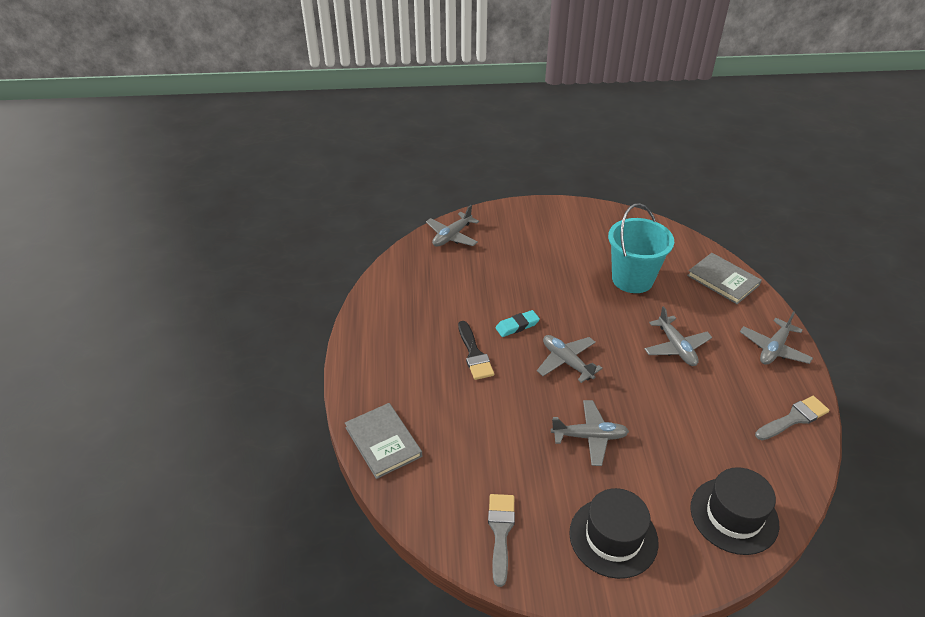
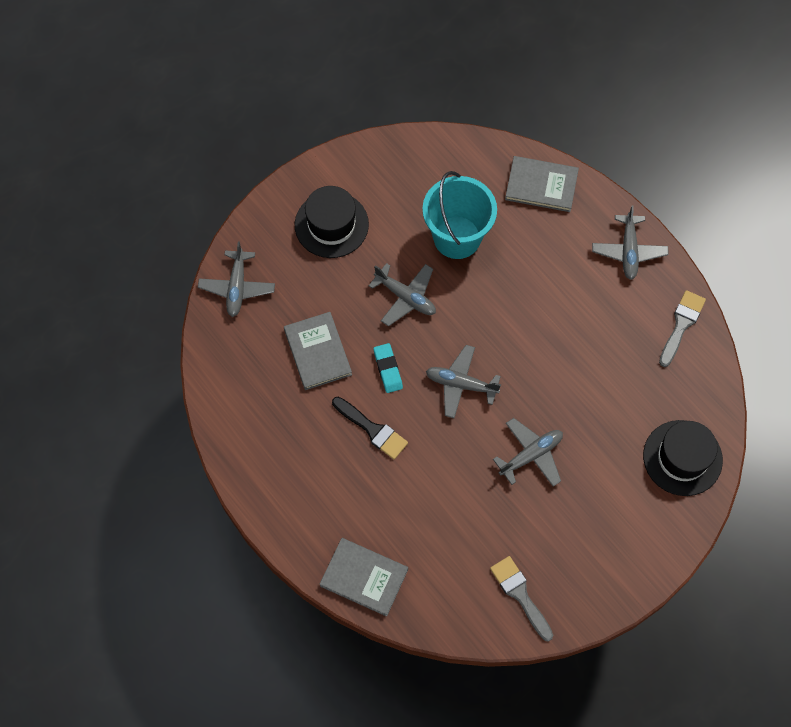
camera: 35 degrees left, 25 degrees up
(474, 292) = (317, 352): none -> grey book
(517, 326) = (388, 369): turquoise eraser -> turquoise eraser turned 45 degrees counterclockwise
(613, 537) = (606, 540): black hat -> black hat (331, 224)
(676, 347) = (545, 303): grey plane -> grey plane (405, 297)

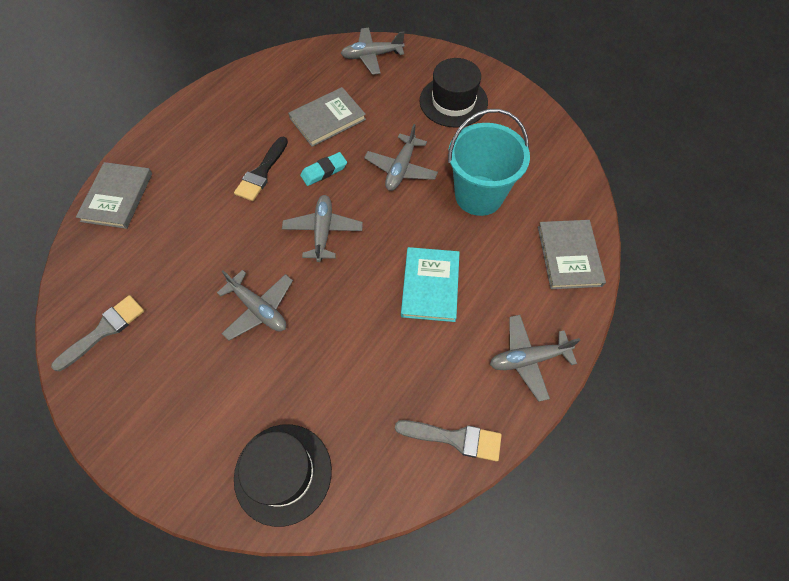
camera: 75 degrees right, 5 degrees down
(543, 306) = (430, 285): none -> turquoise book

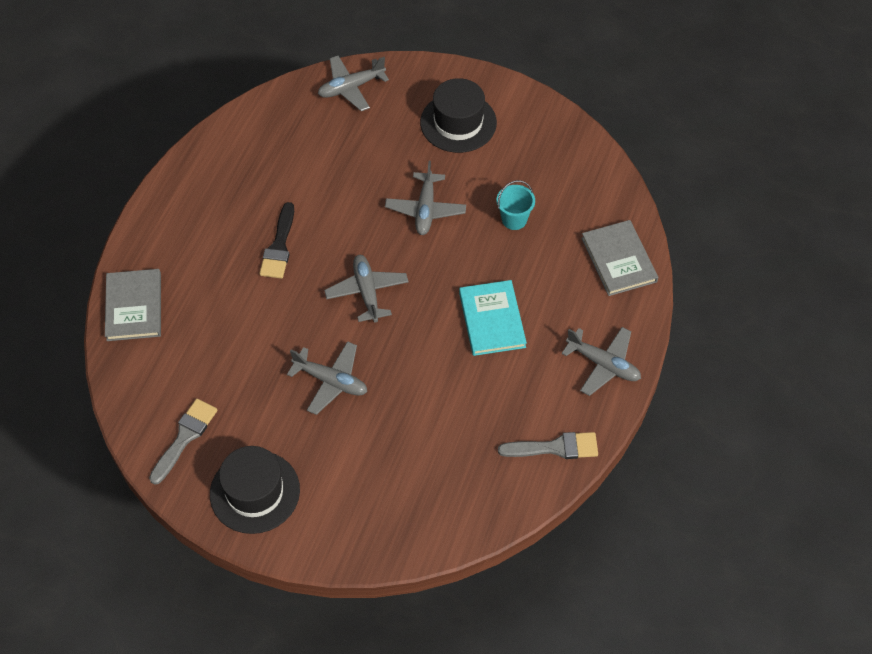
camera: 15 degrees left, 5 degrees down
(283, 473) = (409, 514): black hat -> black hat (255, 492)
(324, 171) = (345, 230): turquoise eraser -> none
(327, 119) = (328, 172): grey book -> none
(479, 195) = (514, 219): turquoise bucket -> turquoise bucket, size x0.49
(528, 359) = (603, 364): grey plane -> grey plane turned 120 degrees counterclockwise

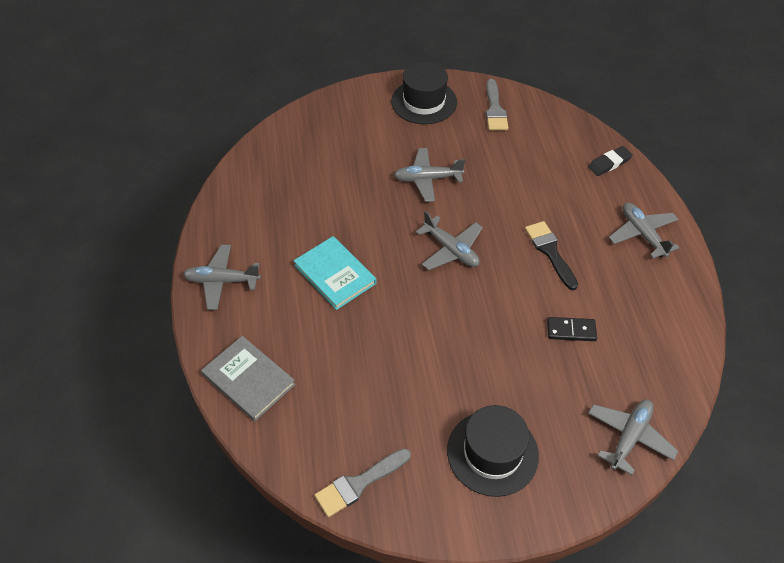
camera: 150 degrees right, 5 degrees down
(134, 307) = (609, 163): grey book -> black eraser
(324, 174) = (571, 330): none -> black domino
(425, 209) = (456, 342): grey plane -> grey plane (642, 234)
(514, 219) = (369, 372): turquoise bucket -> none
(555, 447) = (233, 207): grey brush -> grey brush (359, 483)

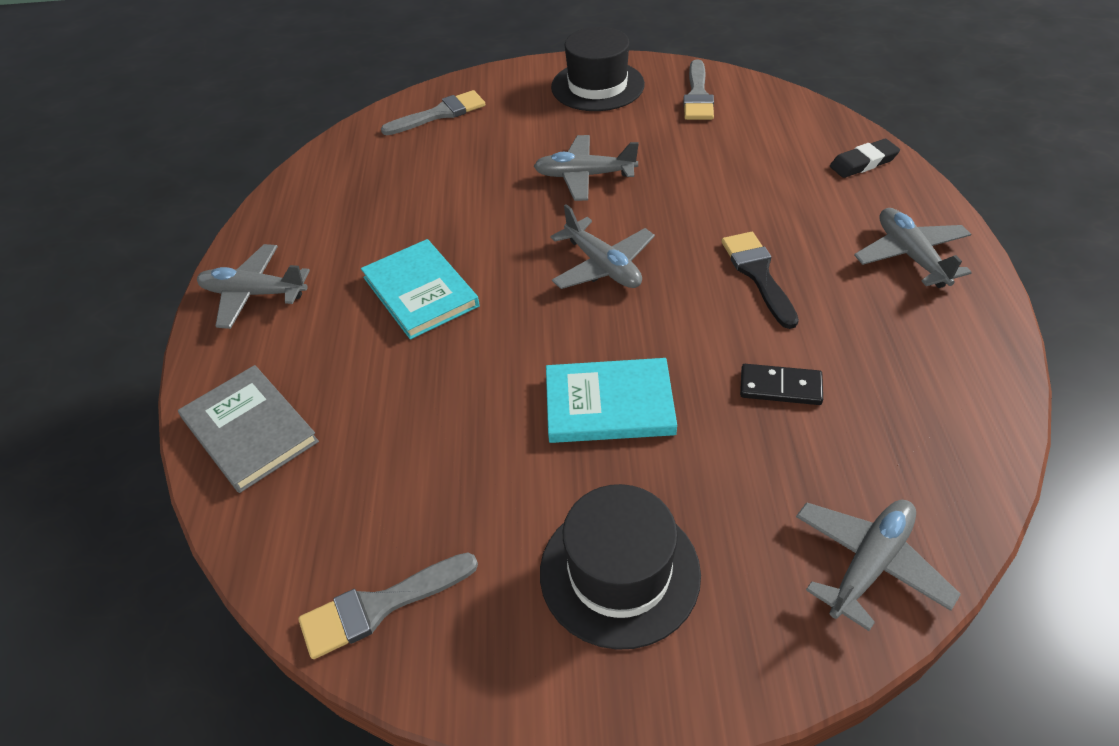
camera: 10 degrees right, 5 degrees down
(315, 128) = (440, 114): none -> grey brush
(470, 348) = (609, 404): none -> turquoise book

